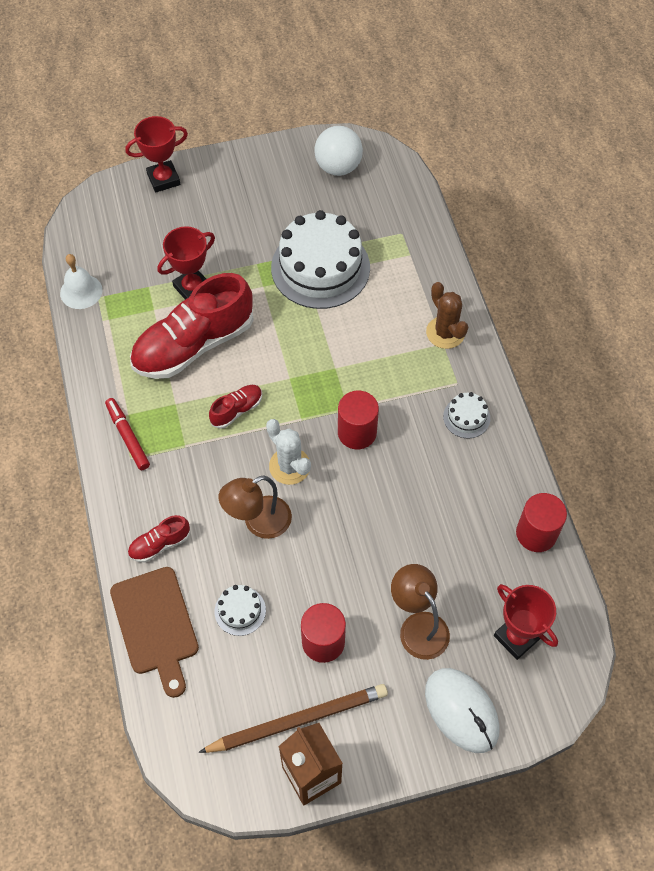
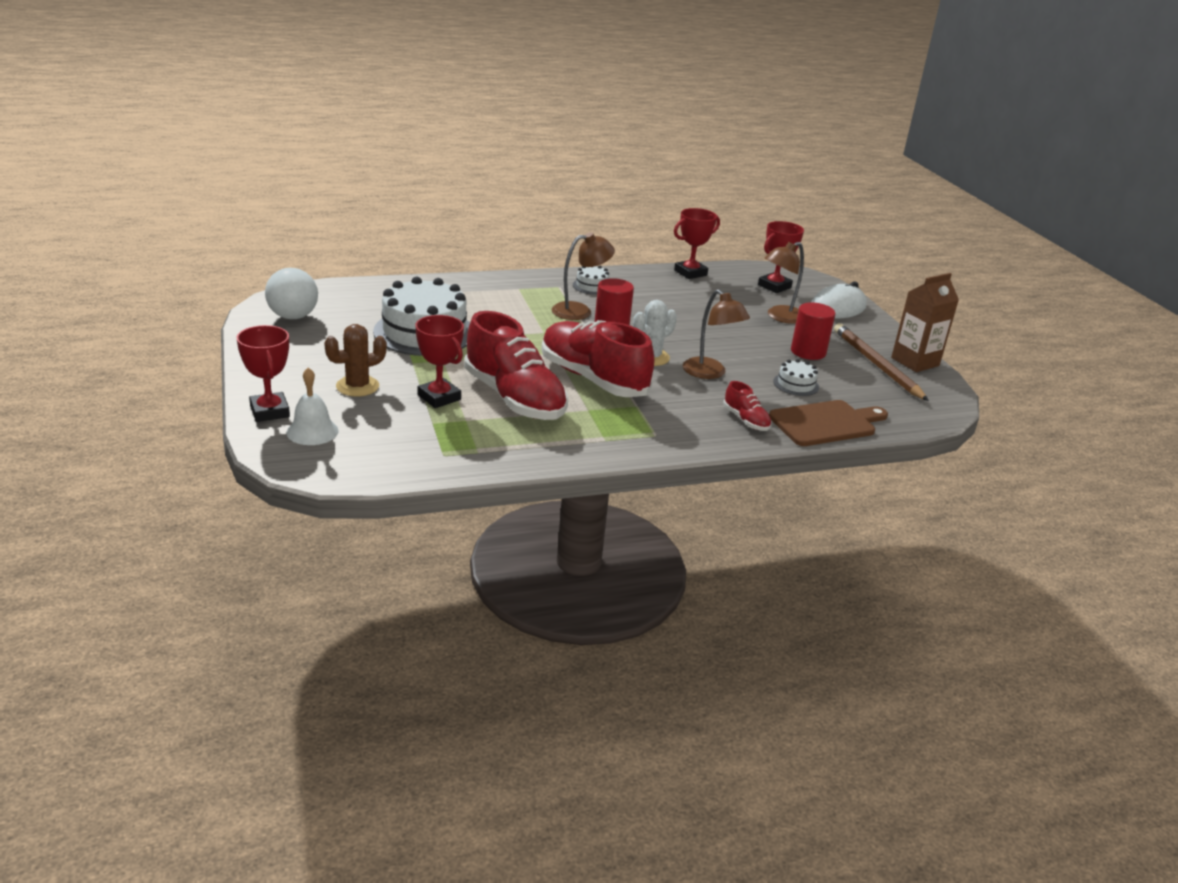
camera: 95 degrees left, 30 degrees down
(81, 291) = (433, 466): white bell -> white bell (312, 431)
(128, 436) = (630, 436): red marker -> none
(237, 410) = (593, 379): red shoe -> red shoe, size x2.26
(394, 402) = (579, 311): none -> brown lamp
(445, 332) = (507, 286): brown cactus -> brown cactus (357, 386)
(536, 533) = (690, 273): red cylinder -> red trophy

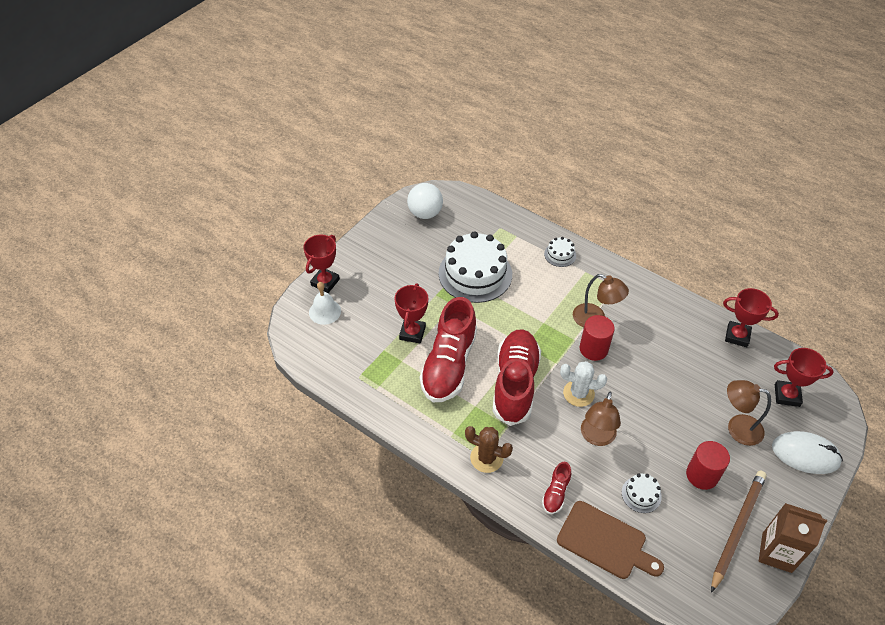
camera: 55 degrees right, 20 degrees up
(357, 386) = (385, 293): brown cactus -> brown cactus (486, 458)
(592, 286) = (639, 301): white cake -> white cake (560, 255)

